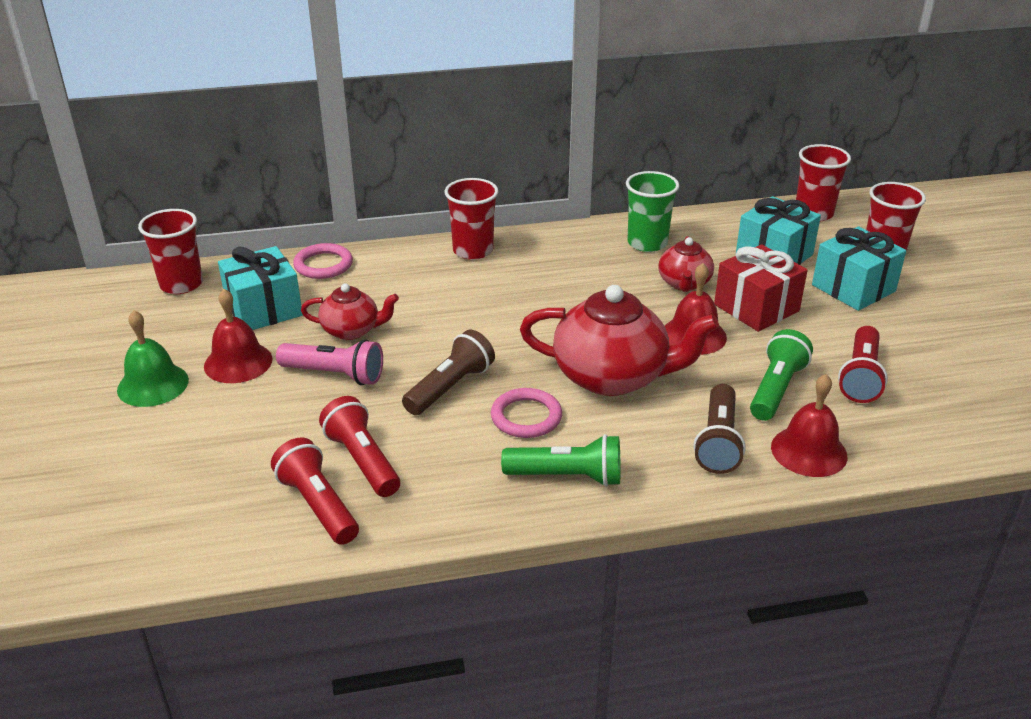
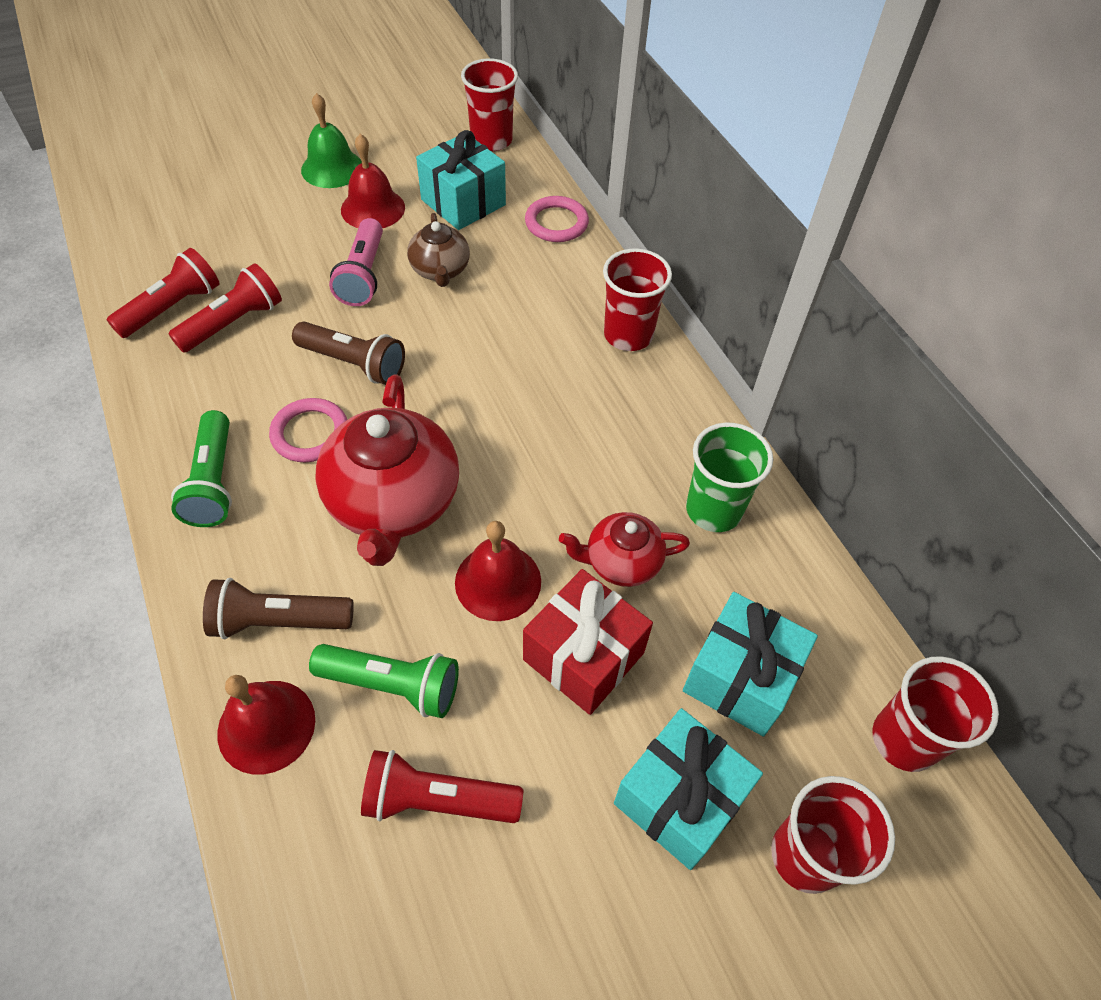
camera: 75 degrees right, 20 degrees up
(352, 330) = (440, 270): red teapot -> brown teapot

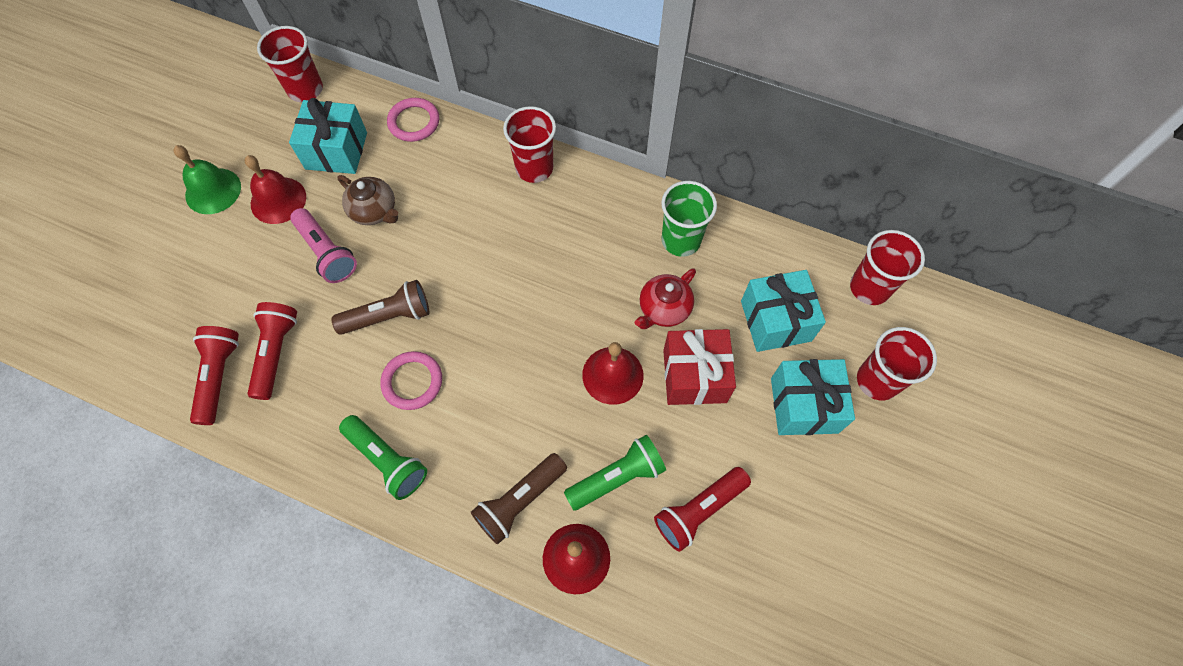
camera: 40 degrees left, 10 degrees up
(393, 503) = (509, 380): red teapot -> none

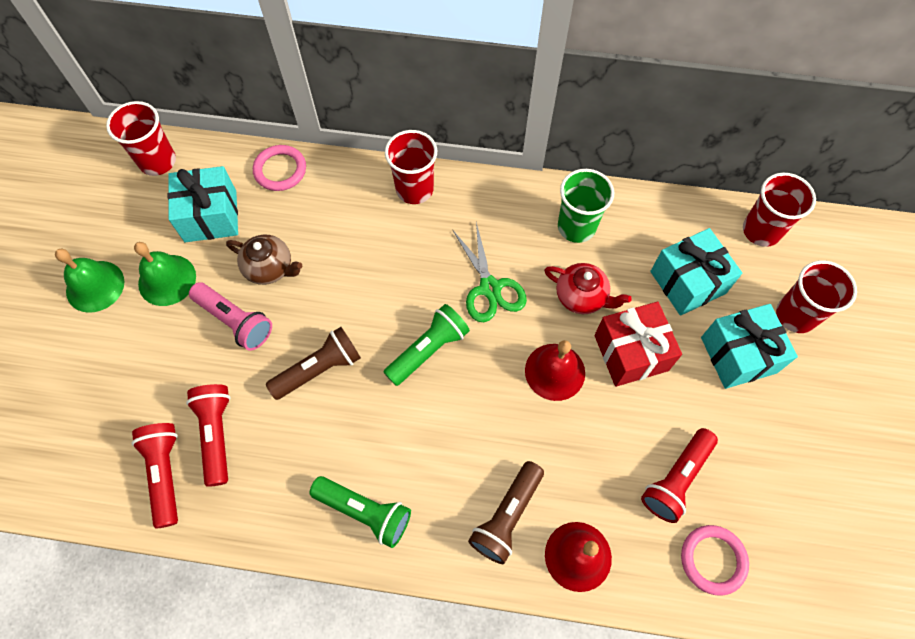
camera: 15 degrees left, 0 degrees up
(278, 200) = (167, 280): red bell -> green bell
(412, 382) = (364, 428): pink ring -> pink ring (713, 560)
(575, 280) = (490, 288): none -> green scissors
(617, 477) = (591, 468): green flashlight -> green flashlight (428, 350)
(663, 309) = (582, 297): red teapot -> red teapot turned 90 degrees counterclockwise

